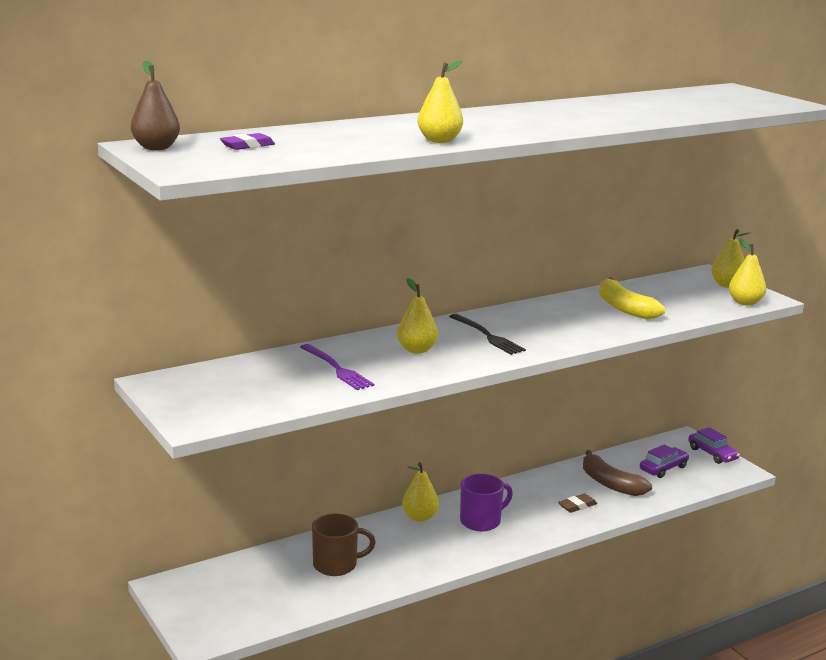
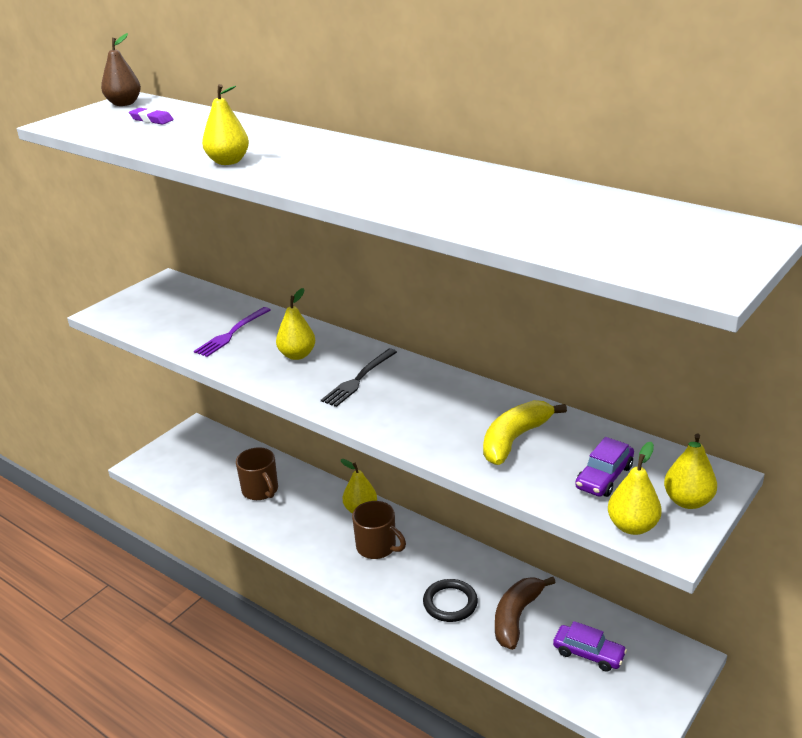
camera: 70 degrees right, 10 degrees up
(481, 521) = (377, 547): purple mug -> brown mug
(577, 506) = (450, 603): brown eraser -> black ring
(712, 454) = (667, 692): purple car -> purple car (604, 477)

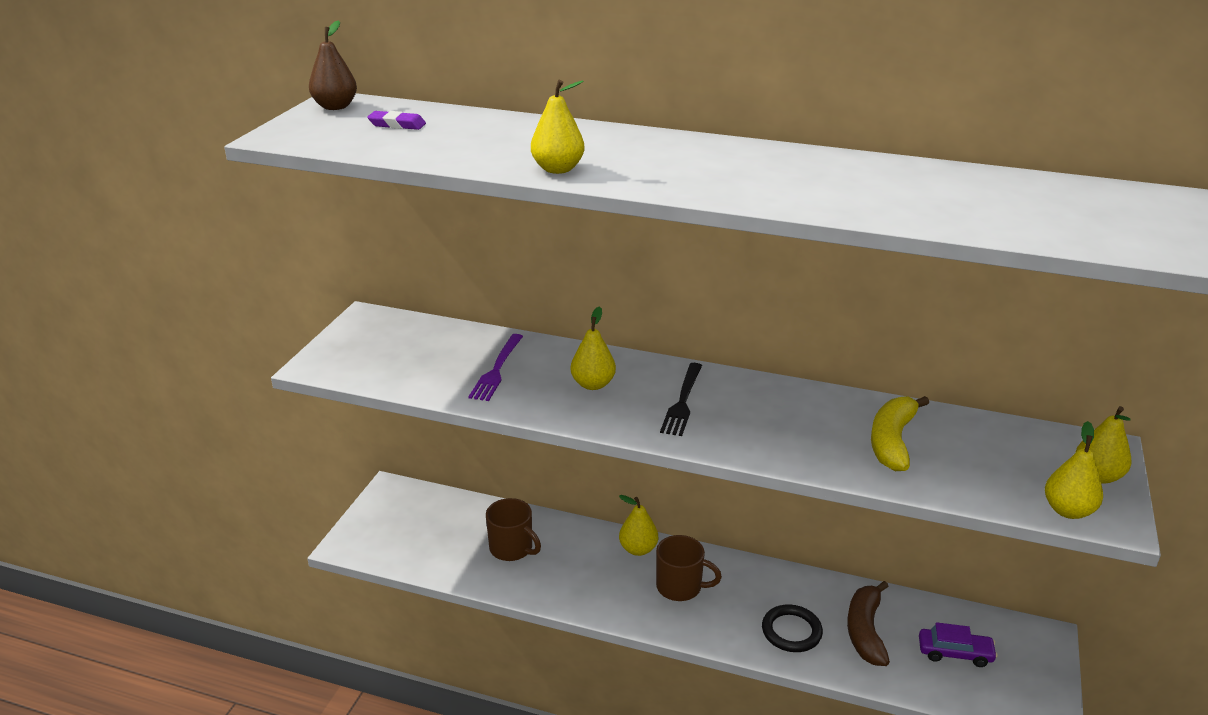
camera: 20 degrees left, 0 degrees up
(604, 477) = (1005, 465): purple car -> none

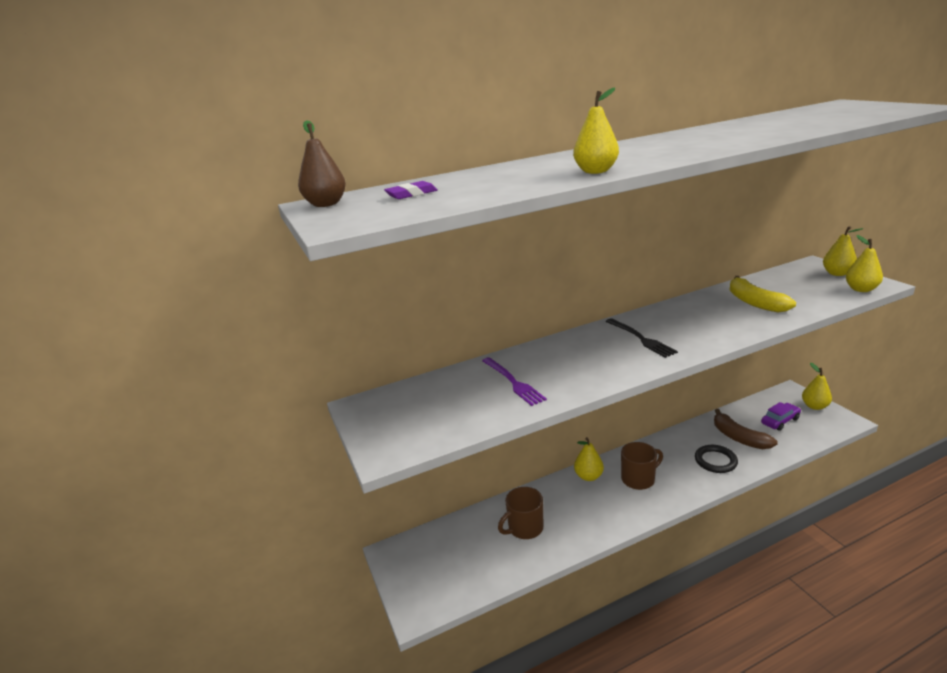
camera: 40 degrees left, 5 degrees down
(512, 548) = (524, 528): brown mug -> brown mug turned 150 degrees clockwise
(593, 384) = (581, 357): yellow pear -> yellow pear (814, 406)

